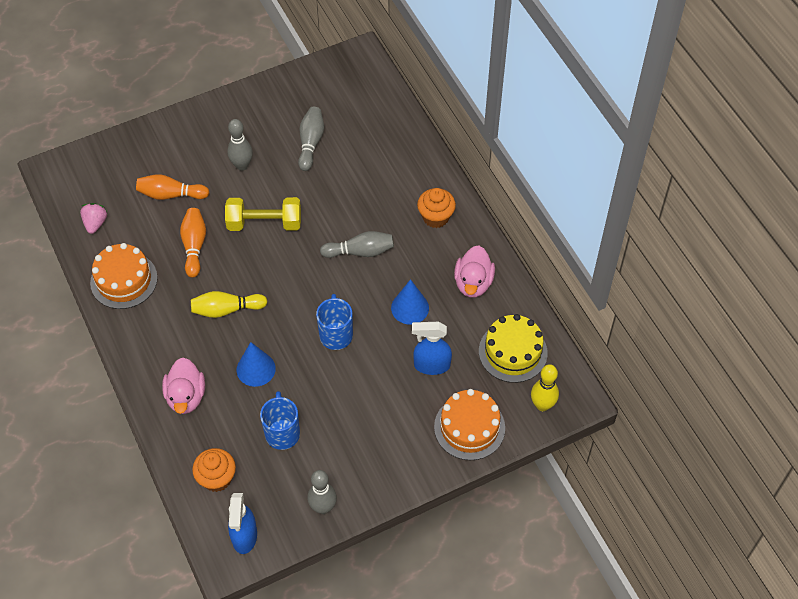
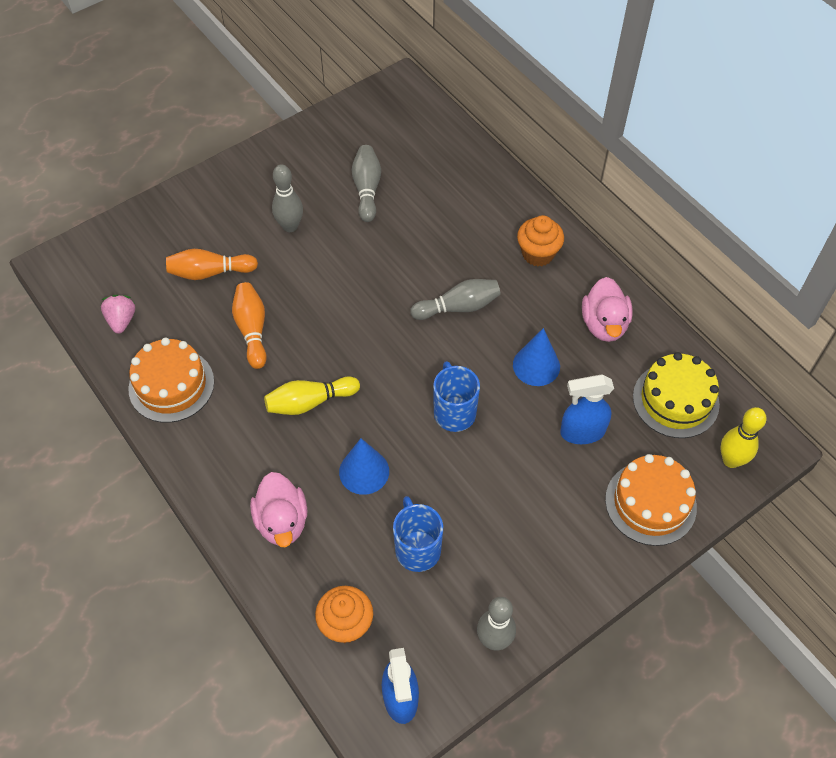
camera: 10 degrees left, 0 degrees up
(264, 223) = (333, 290): yellow dumbbell -> none

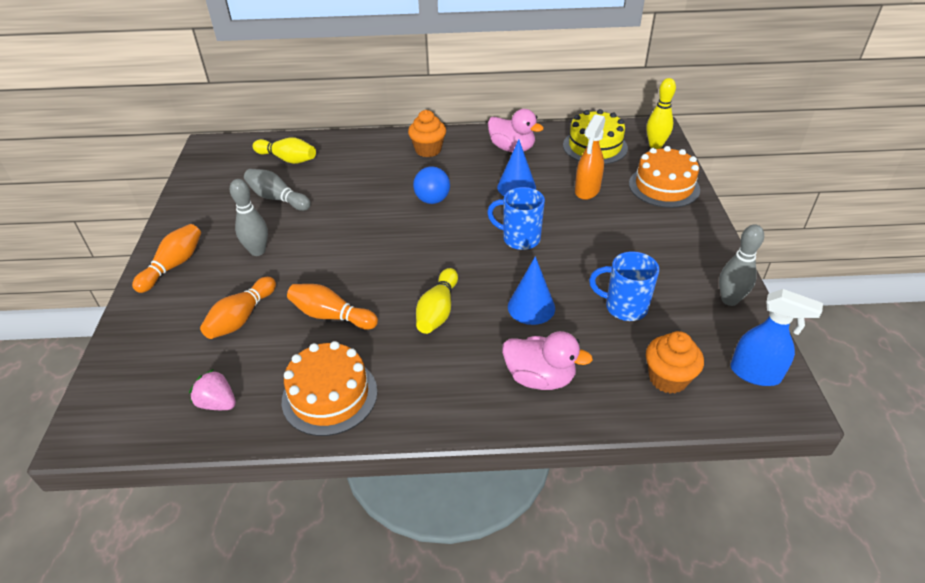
camera: 55 degrees left, 15 degrees down
(233, 185) = (173, 266): none -> orange bowling pin
(429, 155) = (287, 159): none -> yellow bowling pin
(458, 307) = (432, 200): grey bowling pin -> blue ball
(582, 432) = (587, 191): blue spray bottle -> orange spray bottle

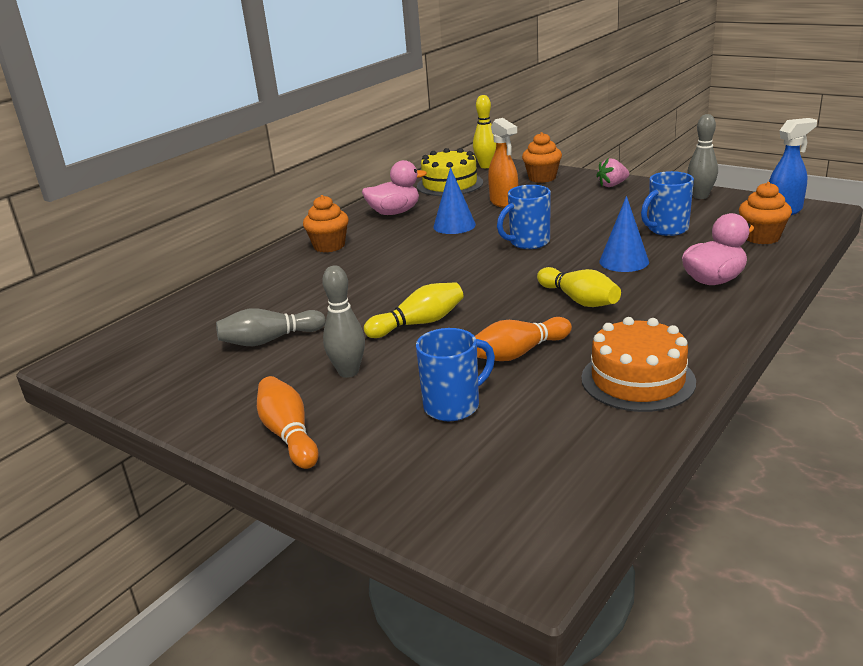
camera: 50 degrees left, 15 degrees down
(217, 403) = (580, 449): pink strawberry -> pink strawberry (612, 185)
(241, 318) = (454, 406): orange bowling pin -> blue mug
(287, 159) = (204, 318): yellow bowling pin -> yellow bowling pin (419, 323)
(432, 200) = (412, 263): blue ball -> none
(664, 186) = (542, 178): orange cake -> orange cupcake

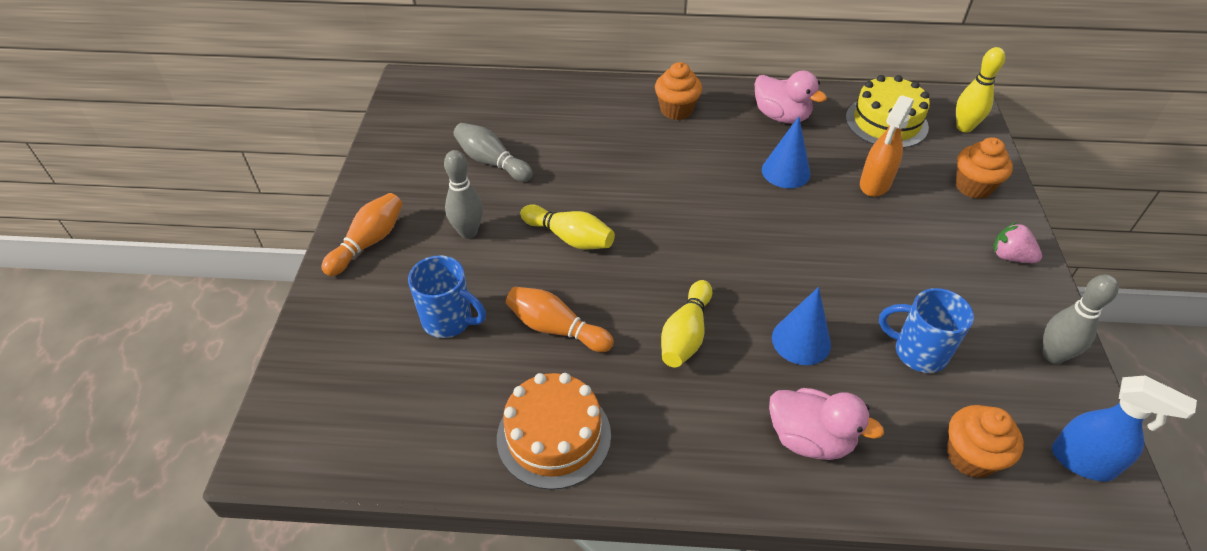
camera: 55 degrees right, 20 degrees up
(528, 243) = (788, 244): blue mug -> none

